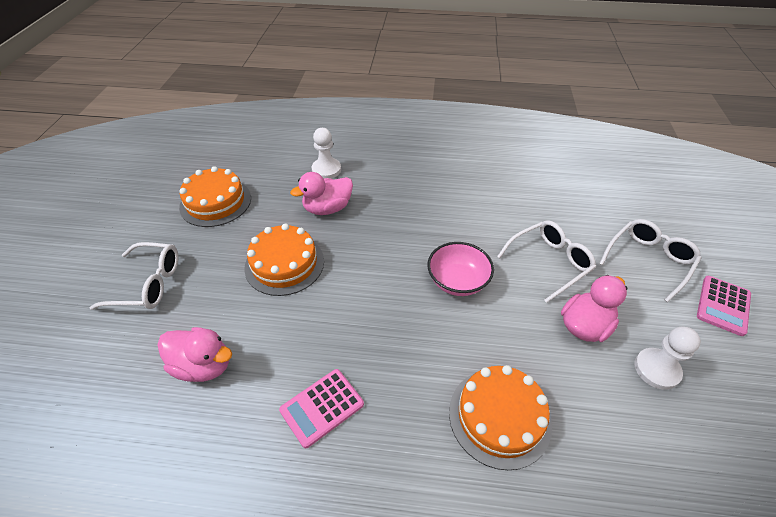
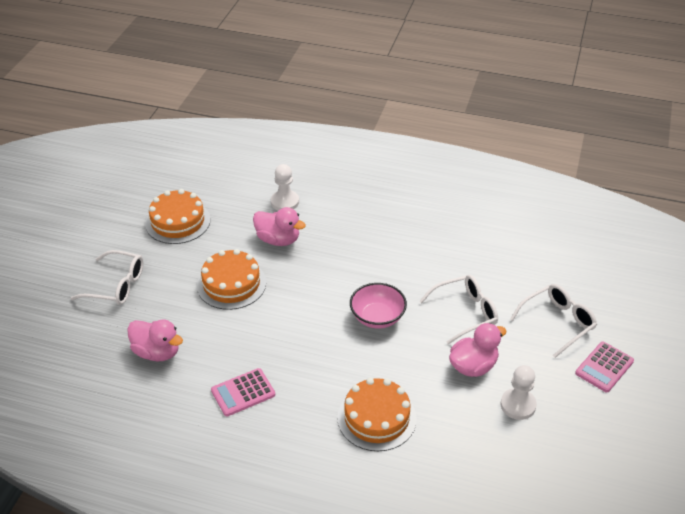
camera: 10 degrees right, 5 degrees down
(327, 208) = (278, 240): pink duck -> pink duck turned 135 degrees counterclockwise

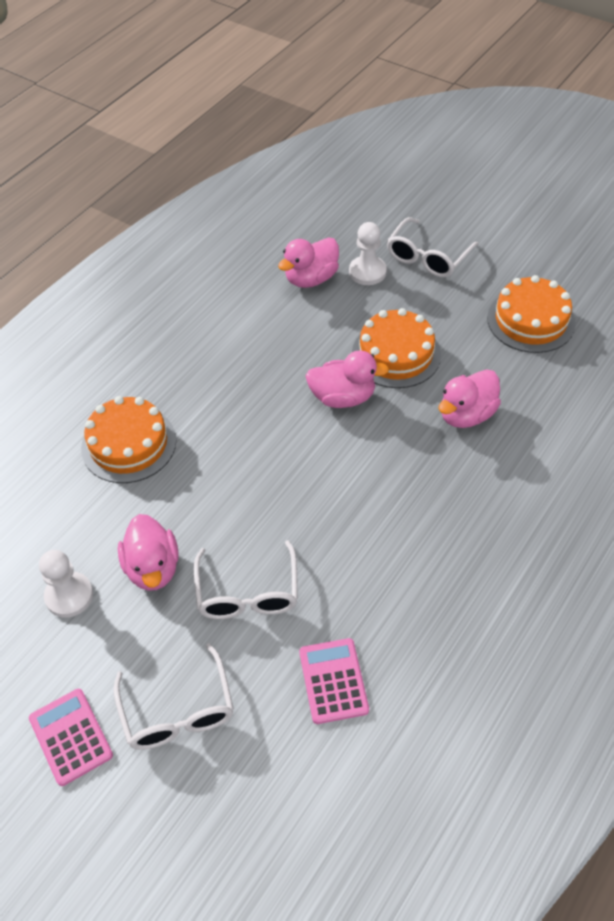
camera: 110 degrees right, 10 degrees up
(243, 393) = (222, 337): pink calculator -> pink calculator (333, 681)
(284, 304) = (343, 397): none -> pink duck
(285, 202) = (548, 438): white pawn -> white pawn (367, 272)
(377, 317) = (281, 487): pink bowl -> none

